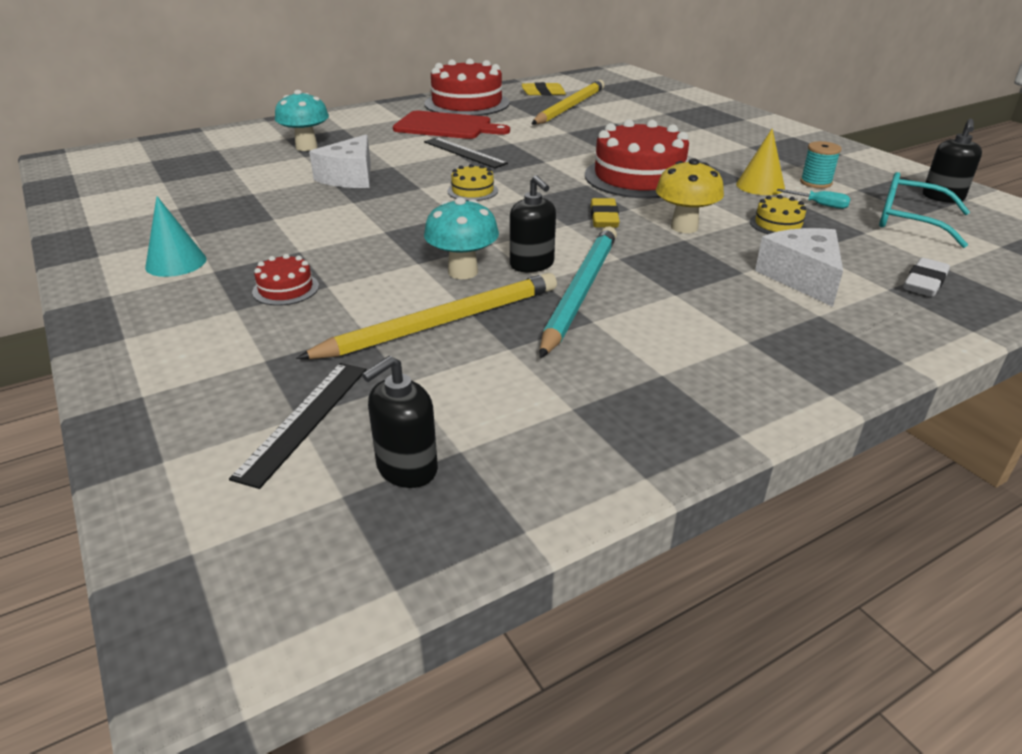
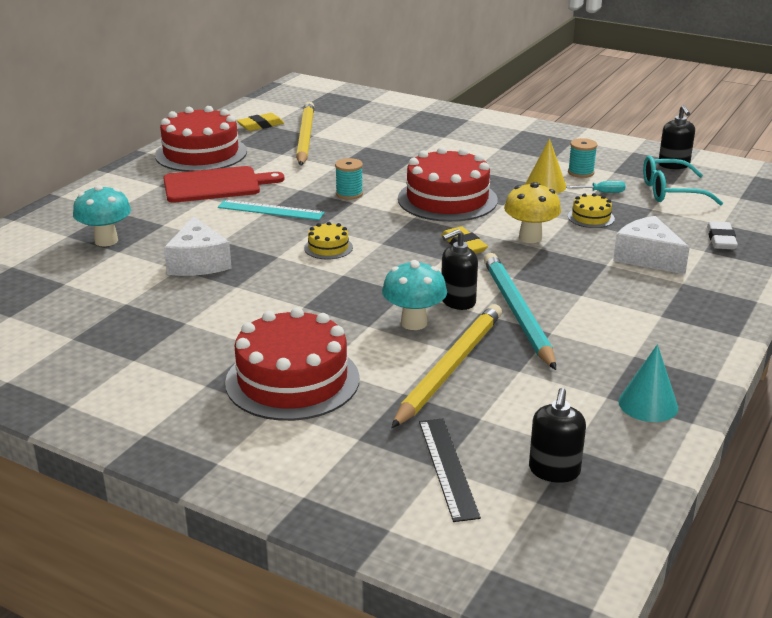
camera: 30 degrees left, 5 degrees down
(176, 263) = (159, 389): turquoise cone -> turquoise cone (648, 404)
(286, 289) = (292, 380): red cake -> red cake, size x2.23
(464, 152) = (270, 210): black ruler -> turquoise ruler
(532, 264) = (457, 301): black soap dispenser -> black soap dispenser turned 120 degrees clockwise
(550, 154) = (349, 194): none -> turquoise spool

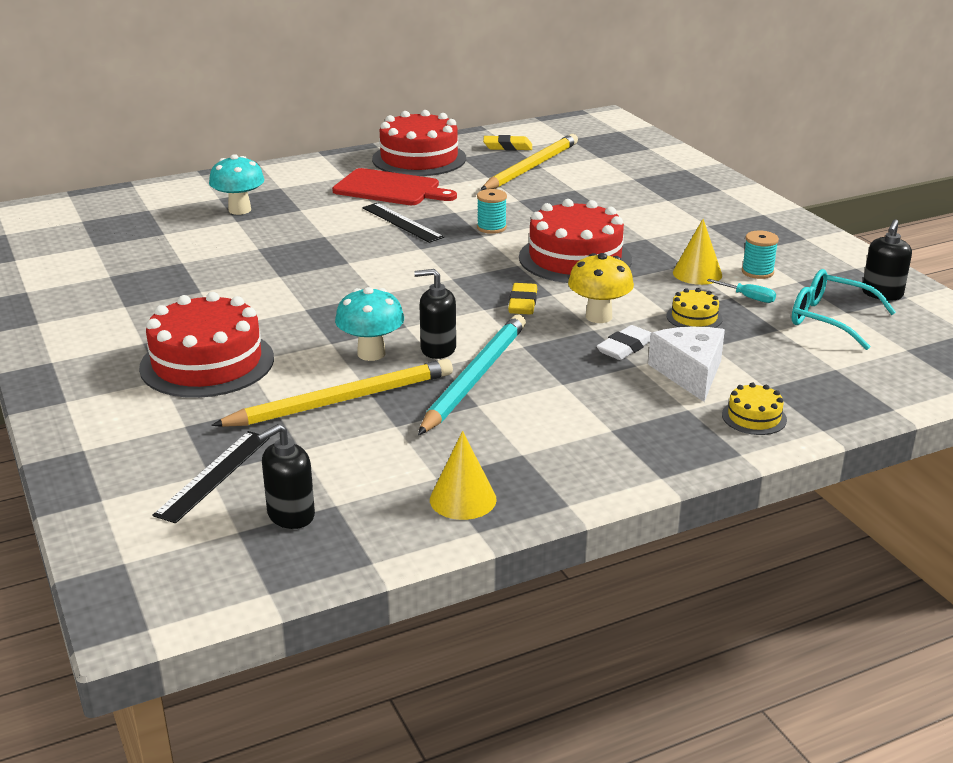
camera: 35 degrees right, 0 degrees up
(198, 263) = (279, 248): white cheese -> none
(270, 210) = (402, 222): turquoise ruler -> black ruler
(328, 248) = (400, 268): yellow cake -> yellow cake (754, 417)
(648, 404) = (463, 499): turquoise cone -> yellow cone
(721, 239) = (805, 383): white eraser -> white eraser (625, 347)

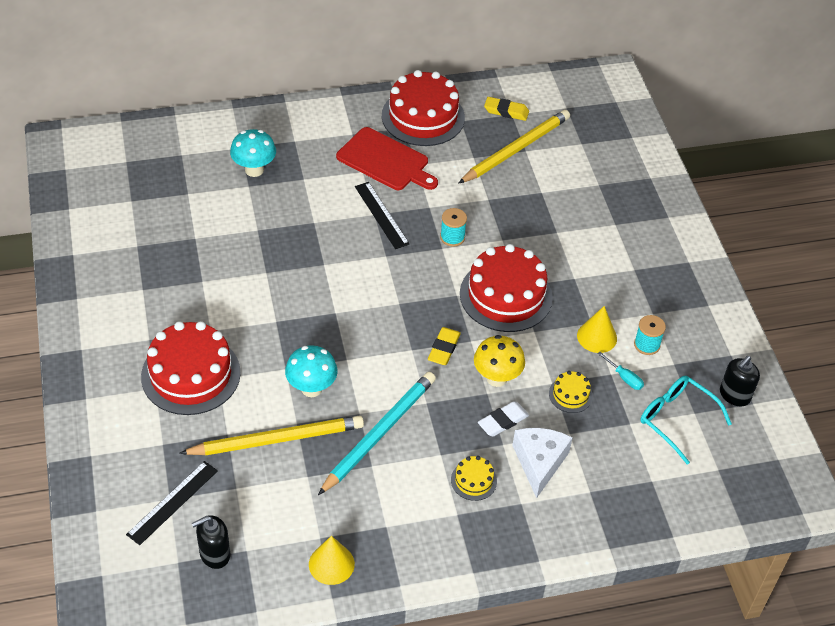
camera: 10 degrees right, 20 degrees up
(438, 349) = (362, 393): black soap dispenser -> none
(754, 417) = (565, 523): yellow cake -> yellow cake (473, 480)

